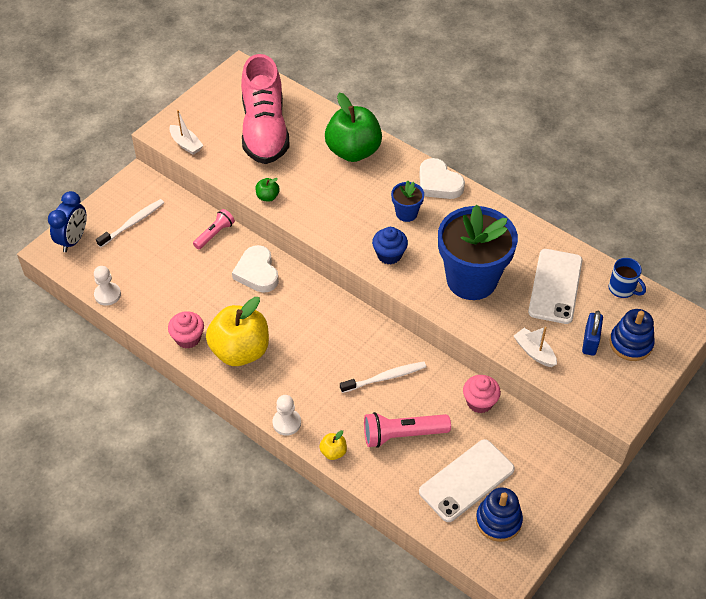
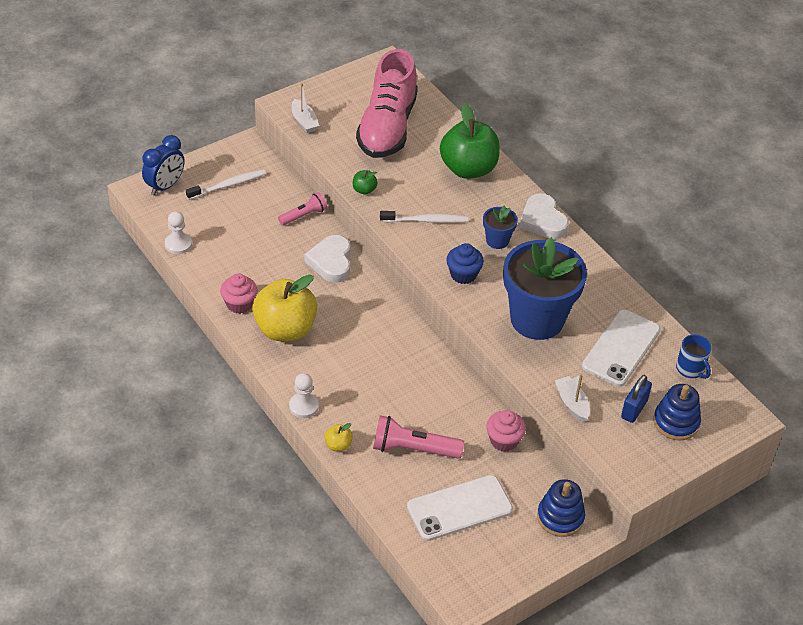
camera: 15 degrees right, 5 degrees down
(385, 378) = (417, 392): white toothbrush -> white toothbrush (425, 220)
(498, 521) = (476, 553): blue stacking toy -> blue stacking toy (560, 517)

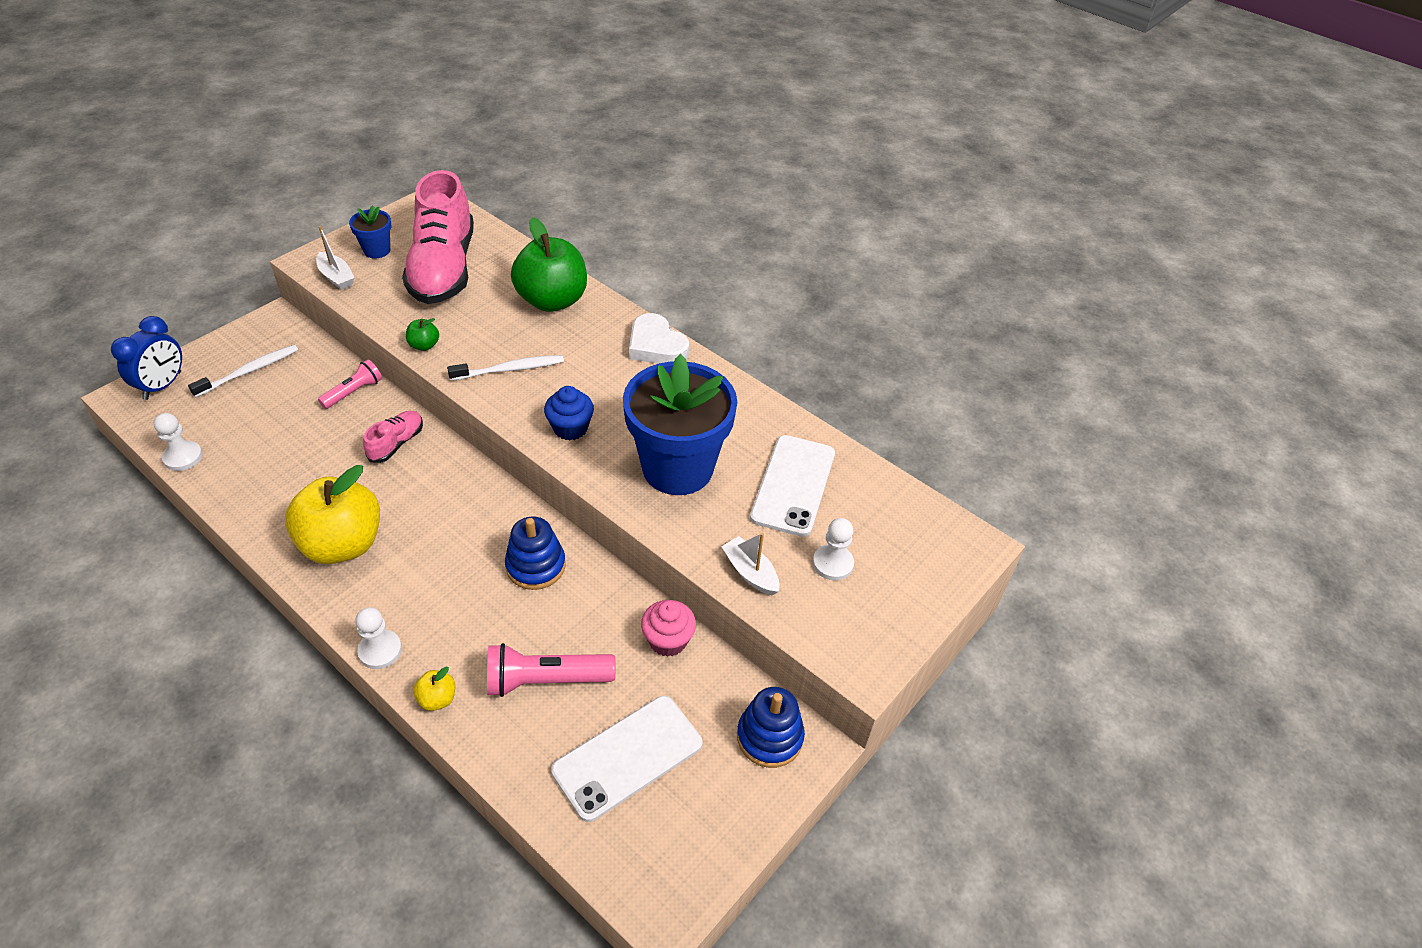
camera: 15 degrees left, 0 degrees up
(239, 304) = (274, 522): pink cupcake -> none
(331, 262) = (396, 443): white heart -> pink shoe
(497, 240) = (605, 378): blue flower pot -> blue flower pot (377, 250)
(634, 409) = (832, 563): blue padlock -> white pawn
(676, 422) = (891, 570): blue stacking toy -> blue stacking toy (536, 566)
(691, 369) = (887, 495): blue mug -> none

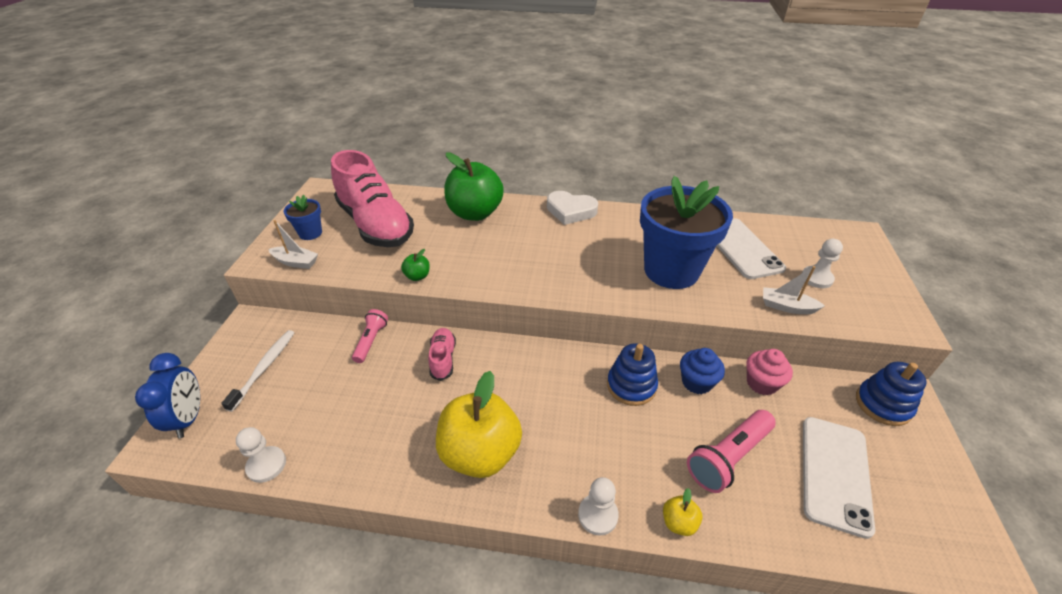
camera: 30 degrees left, 5 degrees down
(509, 369) = (496, 264): white toothbrush -> none
(570, 428) = (579, 280): blue cupcake -> blue cupcake (696, 382)

